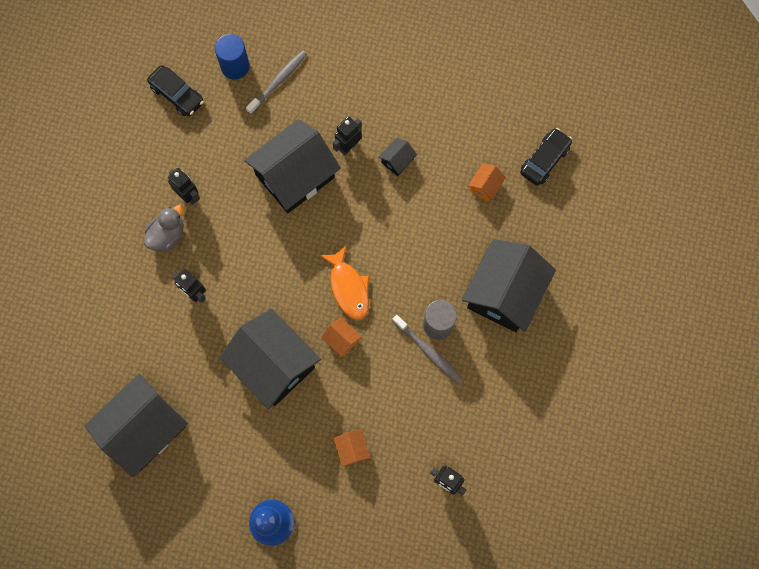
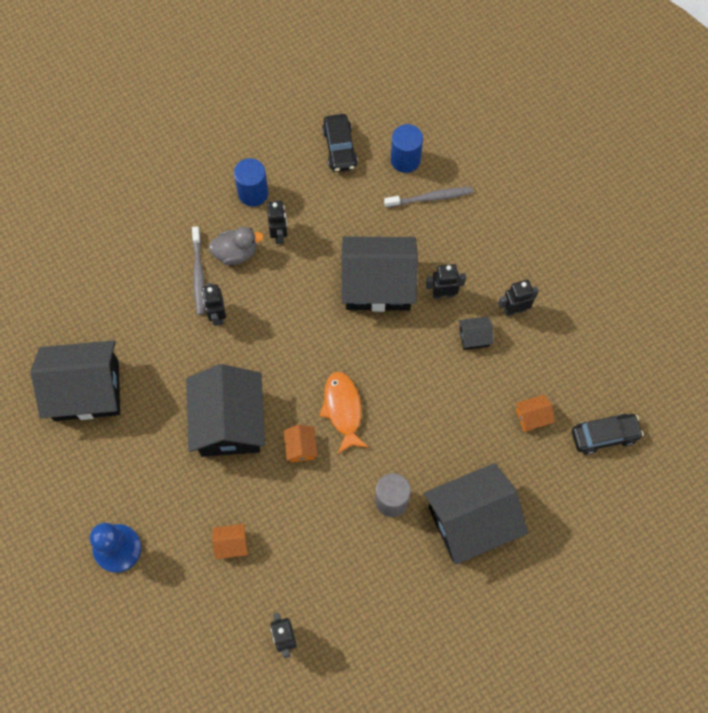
camera: 40 degrees right, 5 degrees down
(140, 180) = (253, 193): none -> blue cylinder
(348, 288) = (343, 409): orange fish -> orange fish turned 150 degrees clockwise
(352, 449) = (231, 544): orange house -> orange house turned 60 degrees clockwise
(409, 118) = (514, 310): none -> black robot
(428, 351) = (364, 516): grey toothbrush -> grey toothbrush (198, 274)

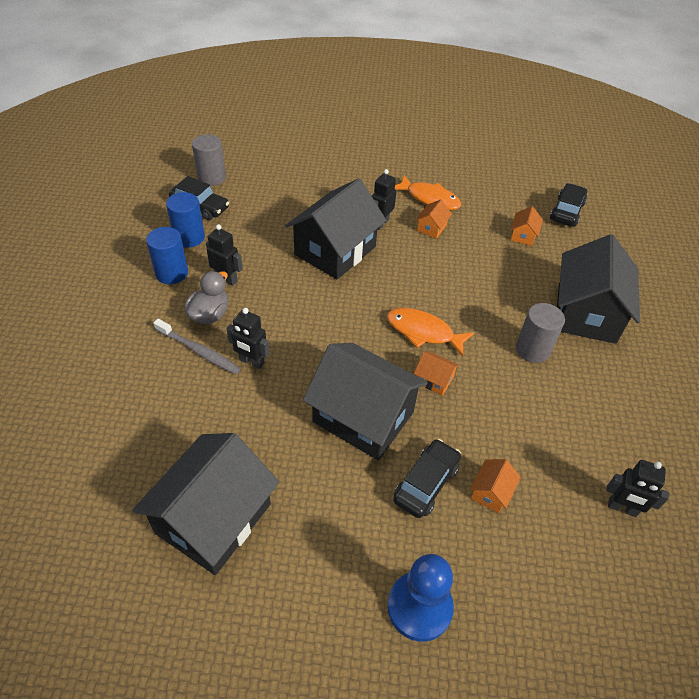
camera: 55 degrees left, 20 degrees down
(206, 498) = (426, 483): none -> black car
(382, 125) = (212, 178): none -> grey cylinder
(405, 160) = (253, 183): blue cylinder -> blue cylinder (189, 237)
(430, 198) = (298, 188): grey toothbrush -> none
(474, 337) = (431, 228): black house -> orange house
(514, 310) = (430, 198): black robot -> orange fish

